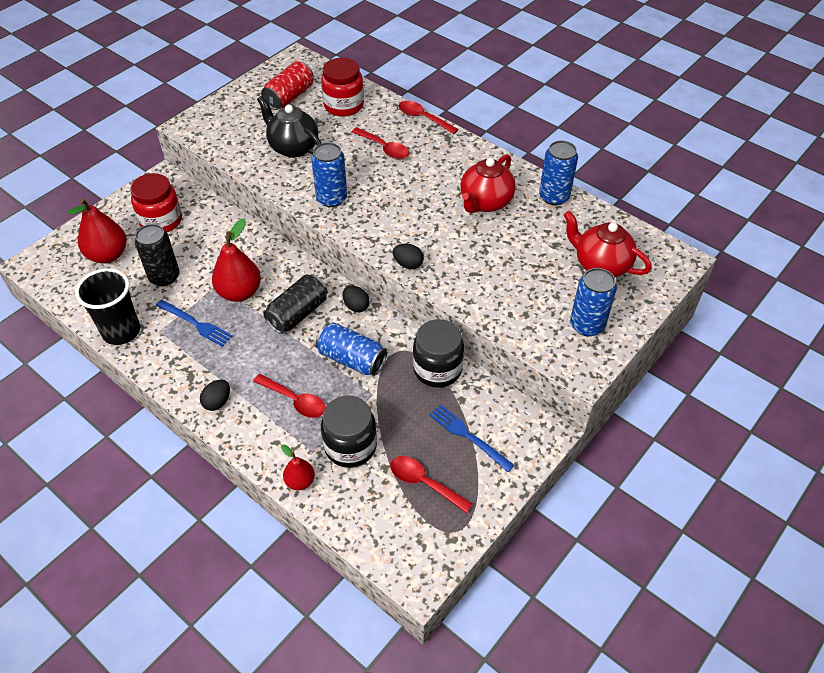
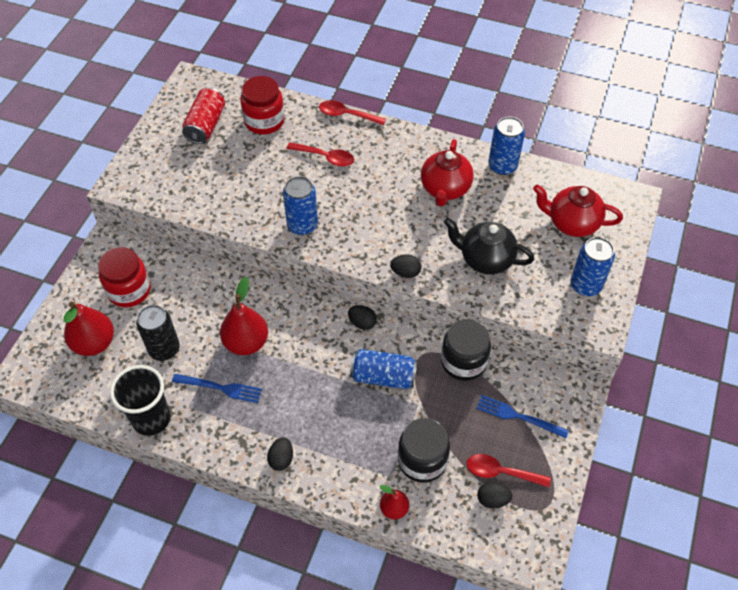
camera: 20 degrees left, 5 degrees up
(293, 147) = (238, 180): black teapot -> black teapot (485, 259)
(295, 400) = (352, 434): red spoon -> none
(298, 313) = (312, 347): black can -> none
(402, 505) = (492, 499): none -> black egg

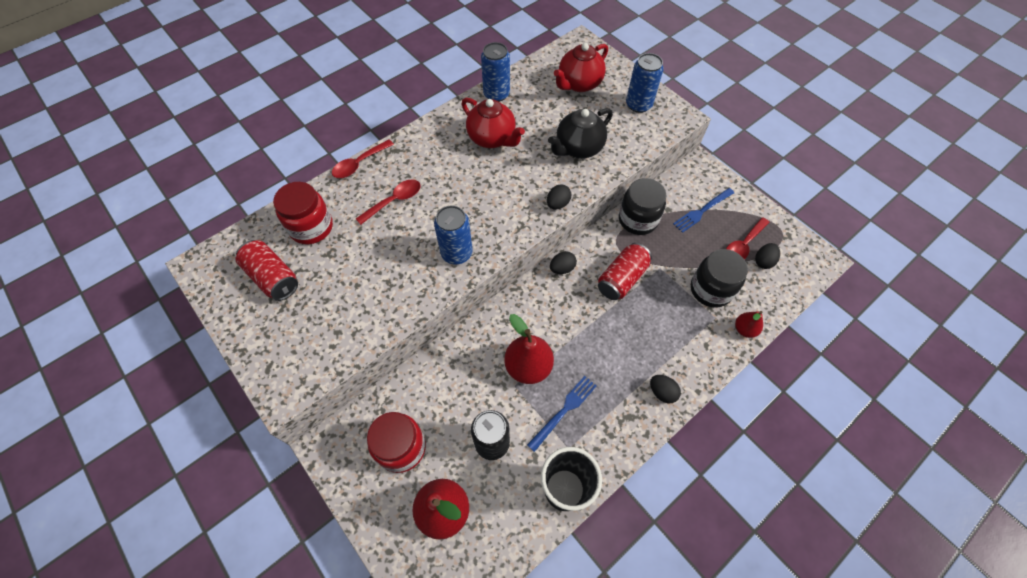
camera: 60 degrees left, 5 degrees up
(383, 377) = (622, 279): blue can -> red can

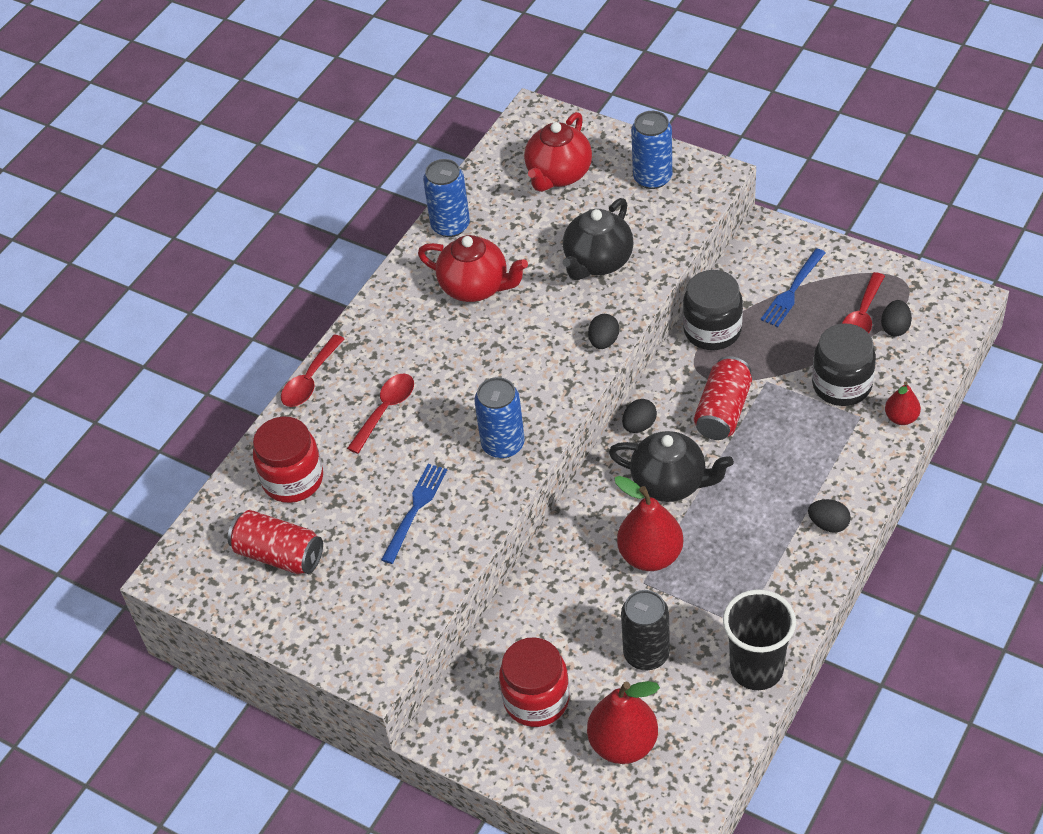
camera: 15 degrees left, 10 degrees down
(564, 410) = (718, 586): blue fork -> blue fork (415, 509)
(565, 317) = (670, 483): none -> black teapot

